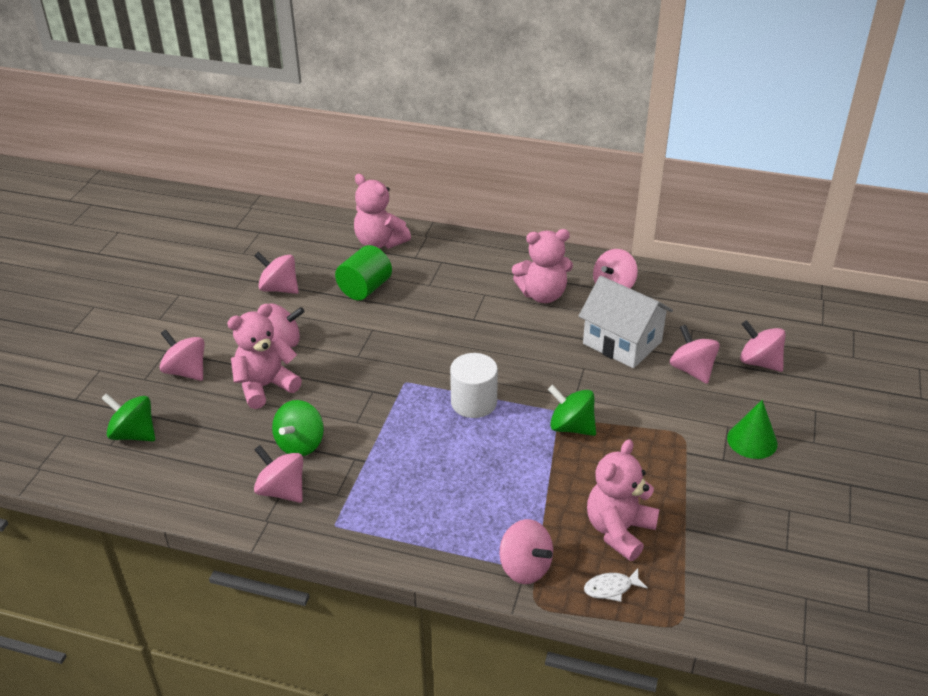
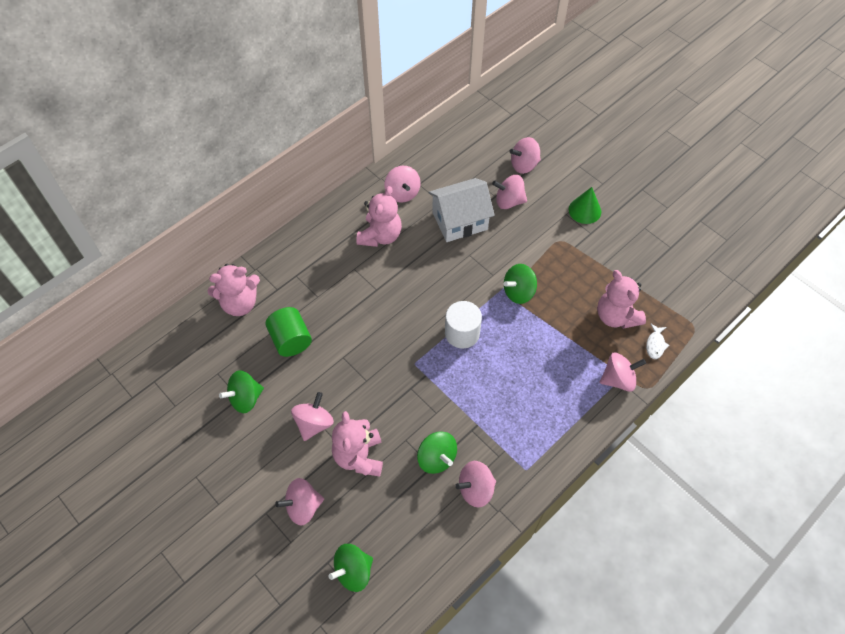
camera: 60 degrees left, 20 degrees up
(279, 288) = (245, 398): pink spinning top -> green spinning top

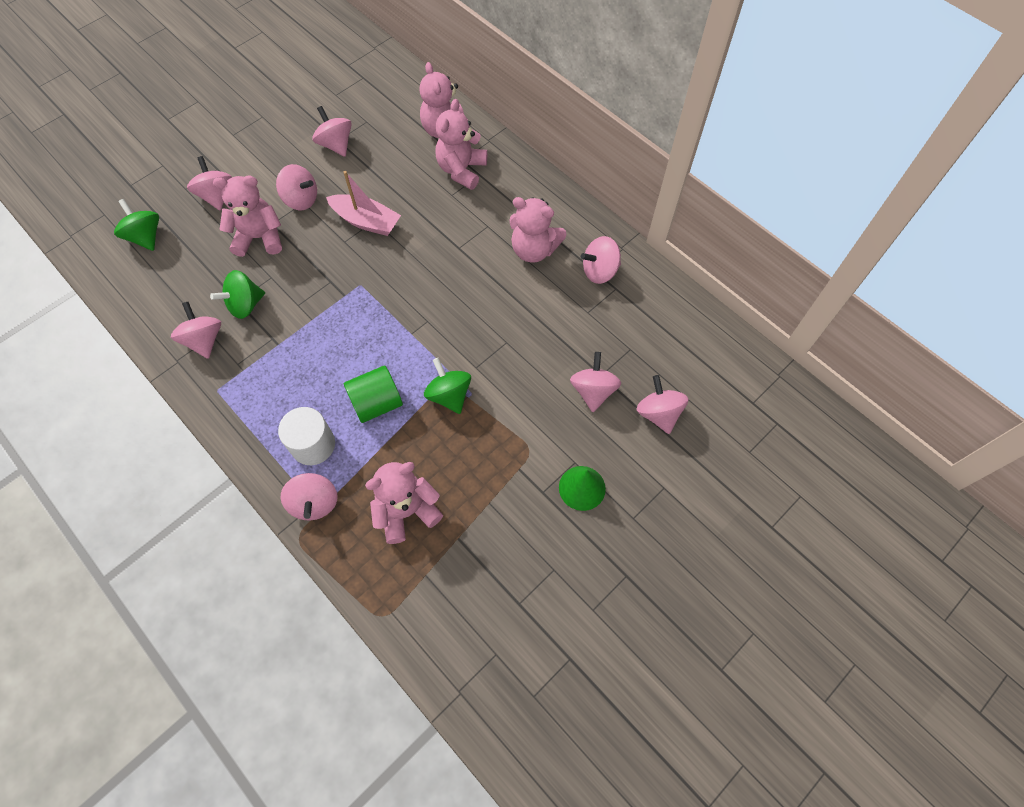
camera: 90 degrees right, 5 degrees up
(245, 398) = (336, 145): green spinning top -> pink spinning top
(289, 289) = (461, 170): none -> pink teddy bear
(291, 340) = (399, 175): green cylinder -> green cylinder (377, 403)
(344, 364) = (366, 221): none -> pink boat
(460, 221) = (558, 333): white house -> none
(462, 333) = (395, 331): white cylinder -> white cylinder (313, 445)
(655, 344) = (359, 557): white fish -> none

